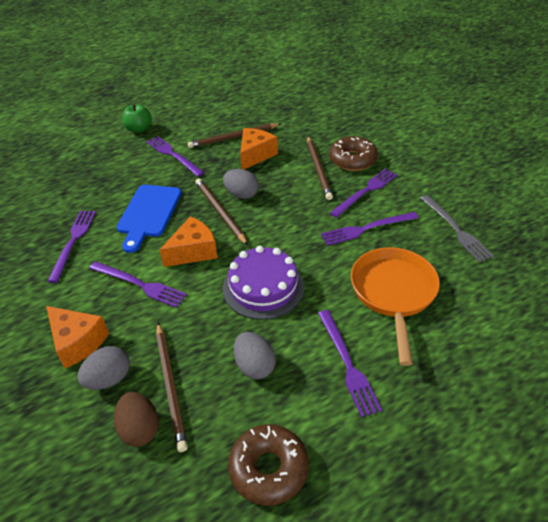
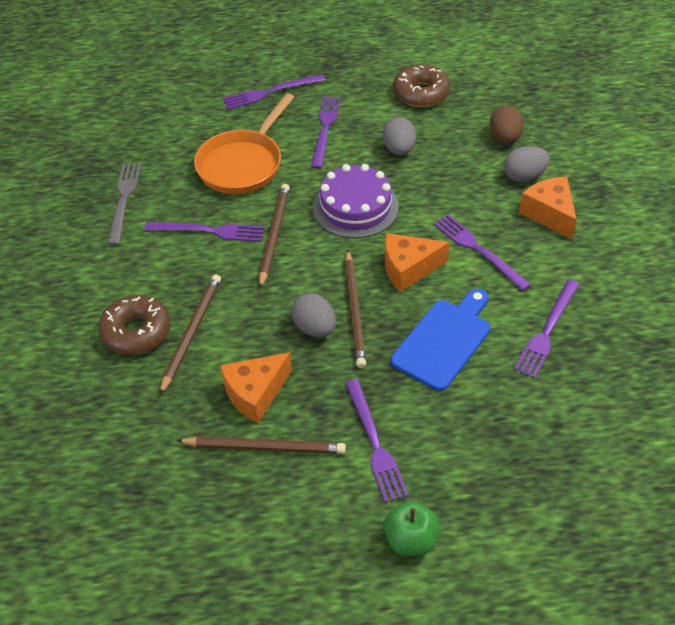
camera: 155 degrees left, 5 degrees up
(170, 386) = (473, 157): brown pencil -> brown pencil (274, 235)
(366, 191) = (166, 277): purple fork -> purple fork (270, 92)

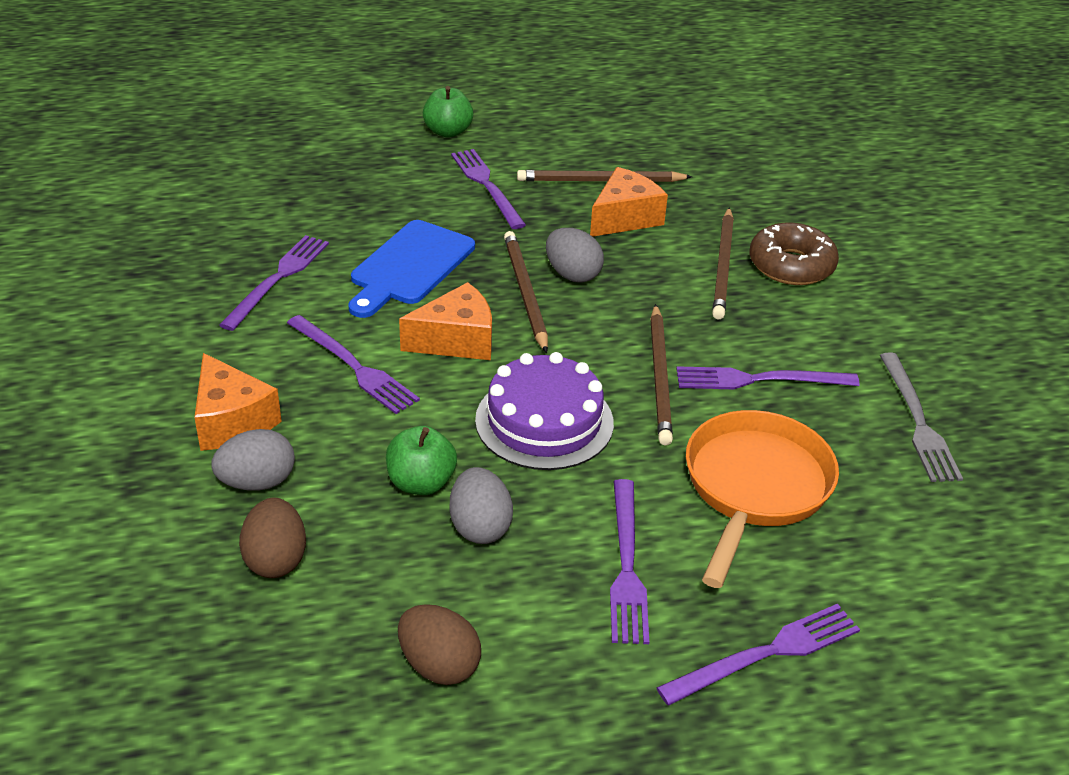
camera: 170 degrees right, 10 degrees down
(421, 93) = (439, 665): brown donut -> brown egg
(431, 173) = (421, 483): none -> green apple

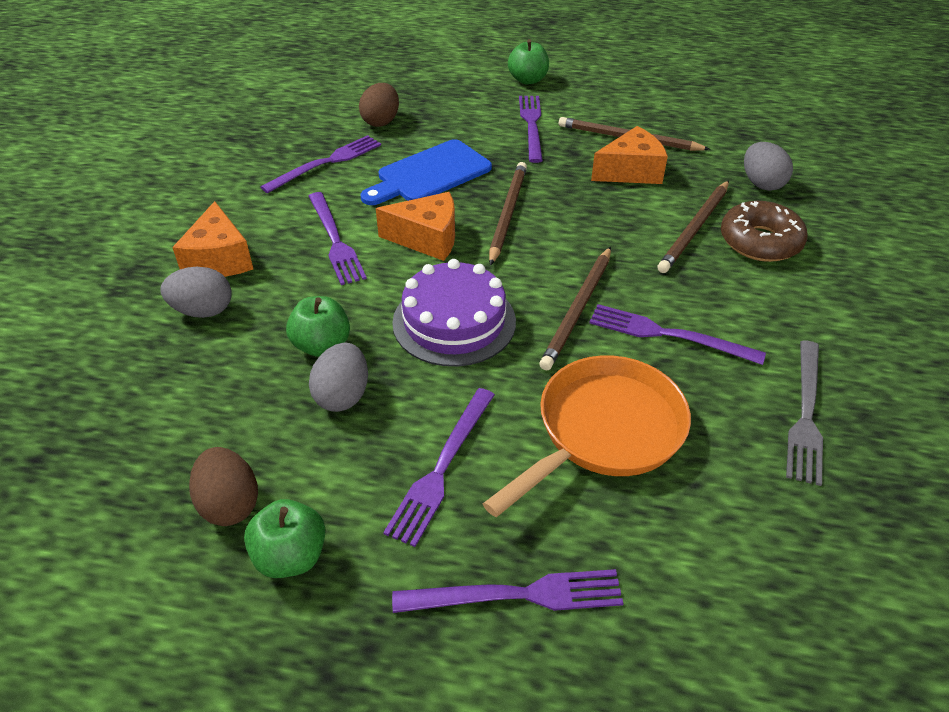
camera: 25 degrees right, 5 degrees up
(276, 559) = (172, 375): brown egg -> brown egg (381, 121)
(537, 691) = (291, 556): none -> green apple
(572, 274) = (556, 208): grey egg -> grey egg (761, 184)

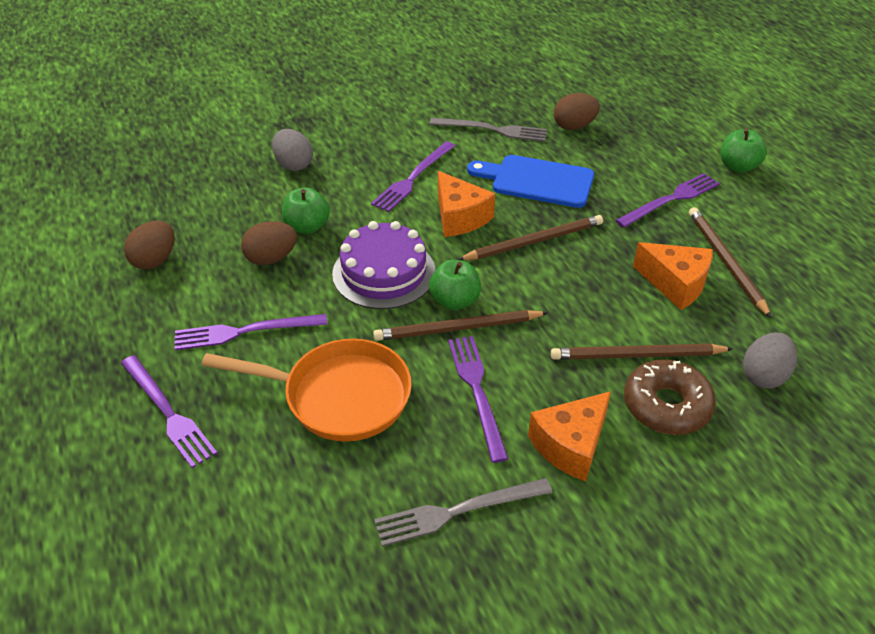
camera: 55 degrees right, 0 degrees up
(219, 259) = (345, 144): orange cheese -> orange cheese (570, 445)
(291, 556) = (135, 303): green apple -> green apple (455, 301)
(326, 163) = (493, 130): purple fork -> grey fork
(343, 395) = (271, 258): grey egg -> brown egg

